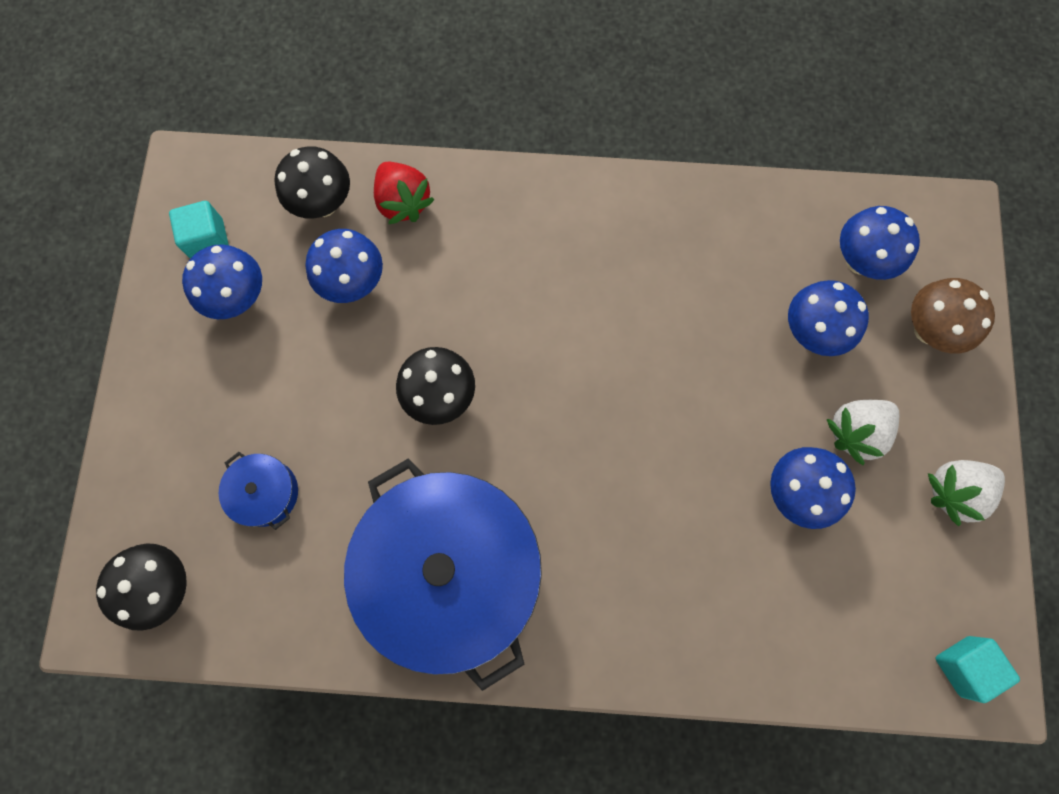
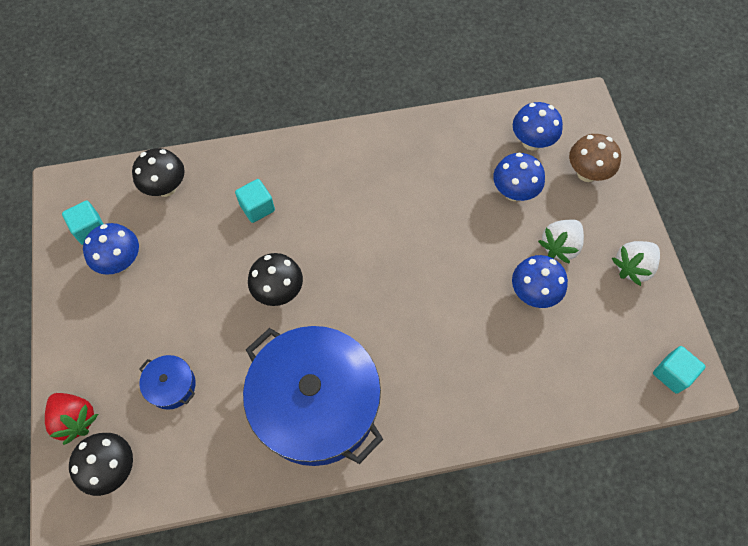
camera: 15 degrees left, 10 degrees down
(353, 283) = (200, 233): blue mushroom -> none
(403, 202) = (221, 174): red strawberry -> red strawberry (75, 419)
(440, 265) = (257, 207): none -> turquoise cube

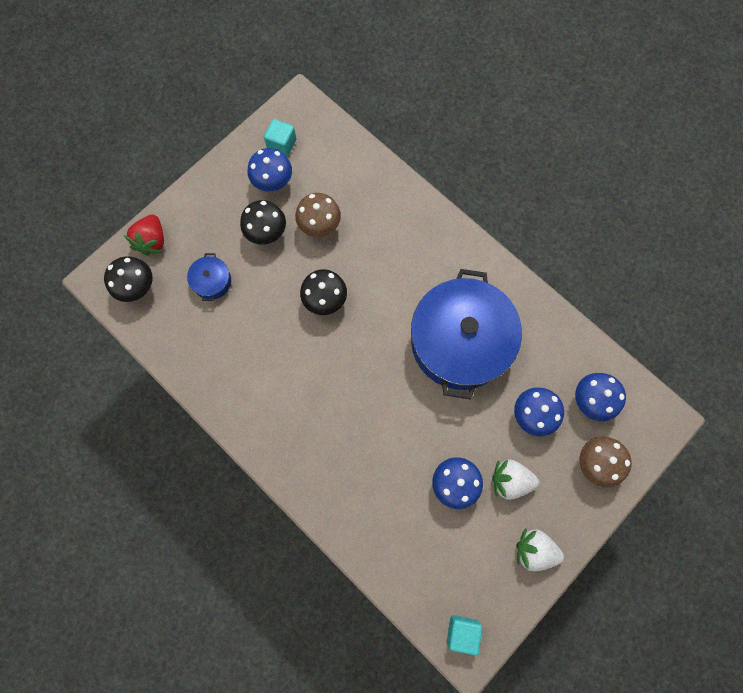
camera: 55 degrees right, 10 degrees up
(166, 188) = (348, 167): black mushroom -> black mushroom (267, 233)
(202, 249) = (320, 226): none -> brown mushroom
(257, 207) = (378, 238): turquoise cube -> none
(316, 404) = (262, 383): blue pot -> blue pot (460, 342)

